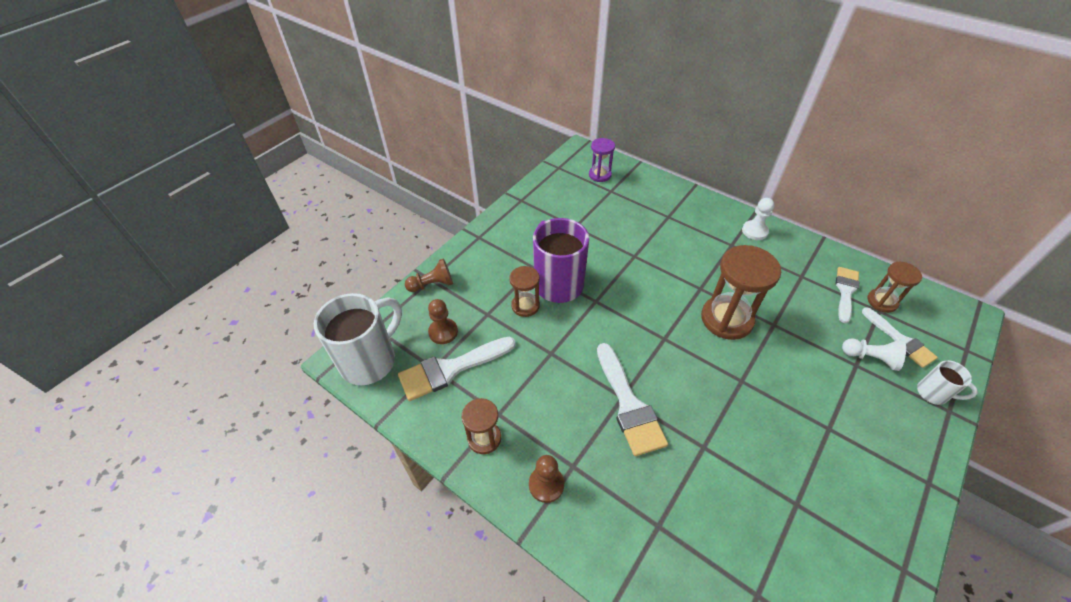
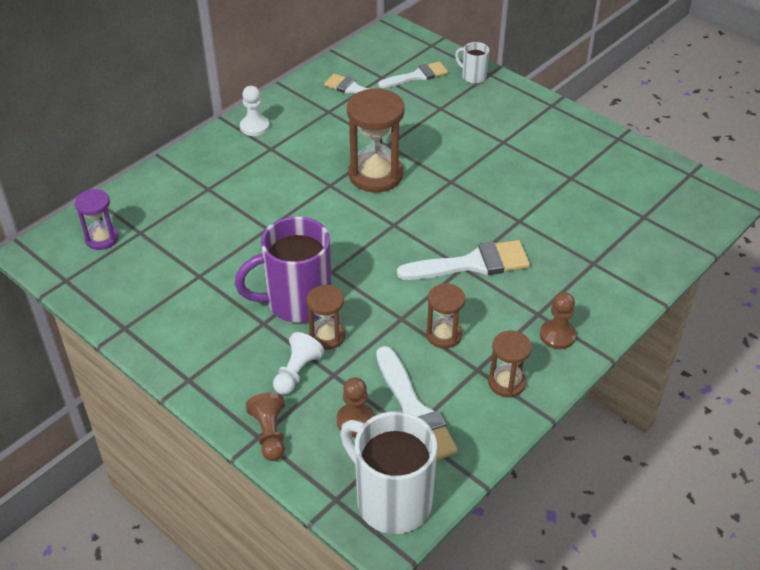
camera: 85 degrees left, 5 degrees down
(870, 358) = (434, 98): white pawn -> white pawn (297, 372)
(882, 301) = (371, 72): brown hourglass -> brown hourglass (444, 335)
(933, 393) = (473, 76): white mug -> white mug turned 90 degrees counterclockwise

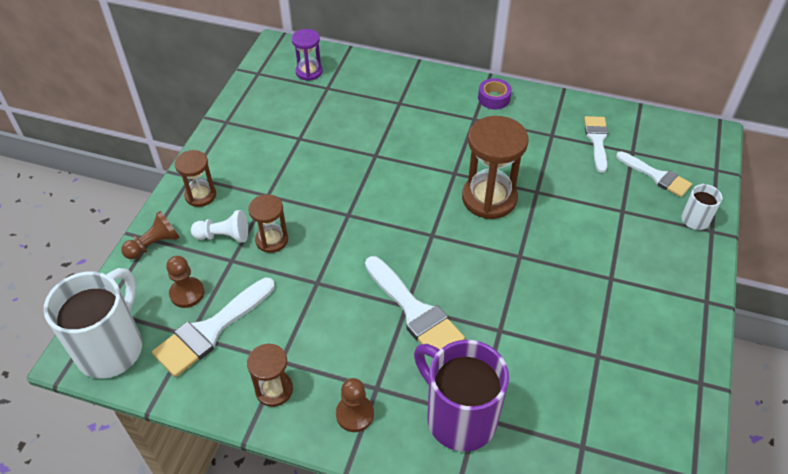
camera: 65 degrees right, 5 degrees up
(254, 127) = (494, 98): white pawn -> purple tape
(296, 302) = (300, 206): purple mug -> purple mug (459, 417)
(444, 335) = (311, 320): brown hourglass -> brown hourglass (200, 195)

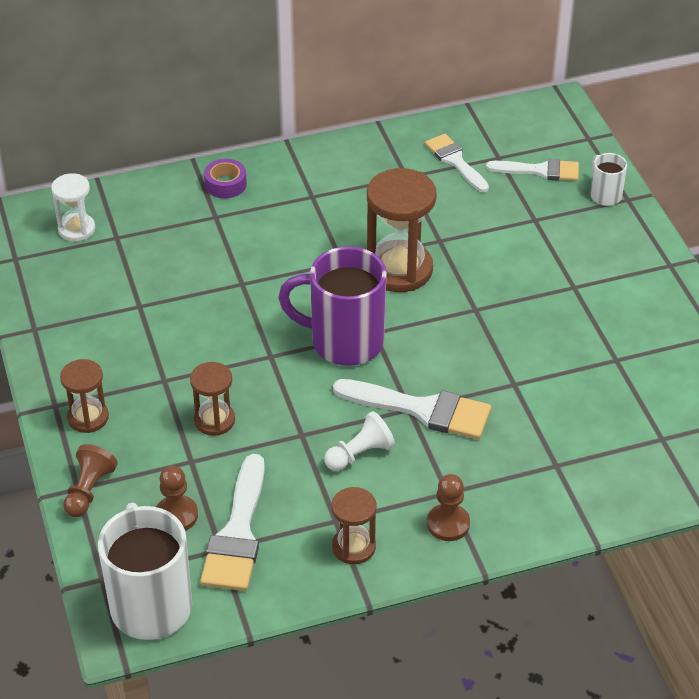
camera: 35 degrees left, 5 degrees down
(224, 236) = (158, 443): white pawn -> white pawn (359, 454)
(309, 72) = (76, 229): purple hourglass -> white hourglass
(459, 417) = (541, 474): purple mug -> purple mug (344, 342)
(494, 98) = (314, 165): purple tape -> purple tape (225, 184)

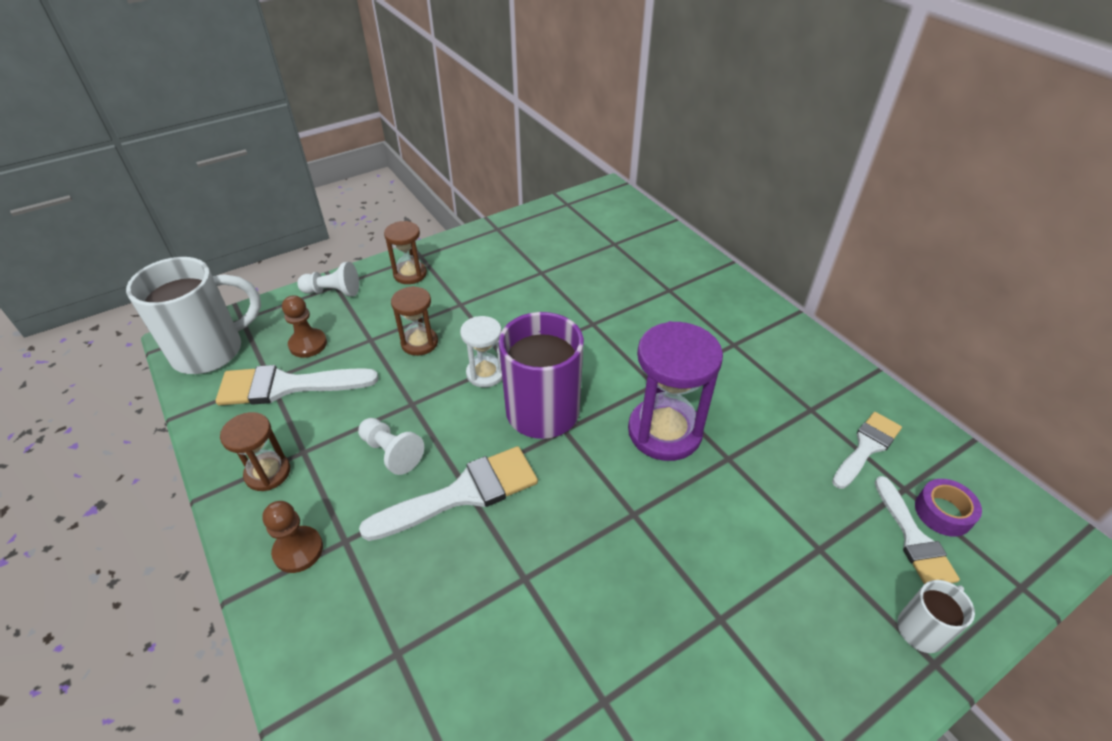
camera: 75 degrees right, 0 degrees up
(76, 229) = (612, 223): white hourglass -> white hourglass (485, 373)
(89, 491) = (333, 292): brown pawn -> white pawn
(225, 184) = (713, 286): purple tape -> purple tape (943, 512)
(399, 269) = (664, 431): brown hourglass -> purple hourglass
(422, 409) = (463, 493): white brush -> white brush turned 120 degrees counterclockwise

